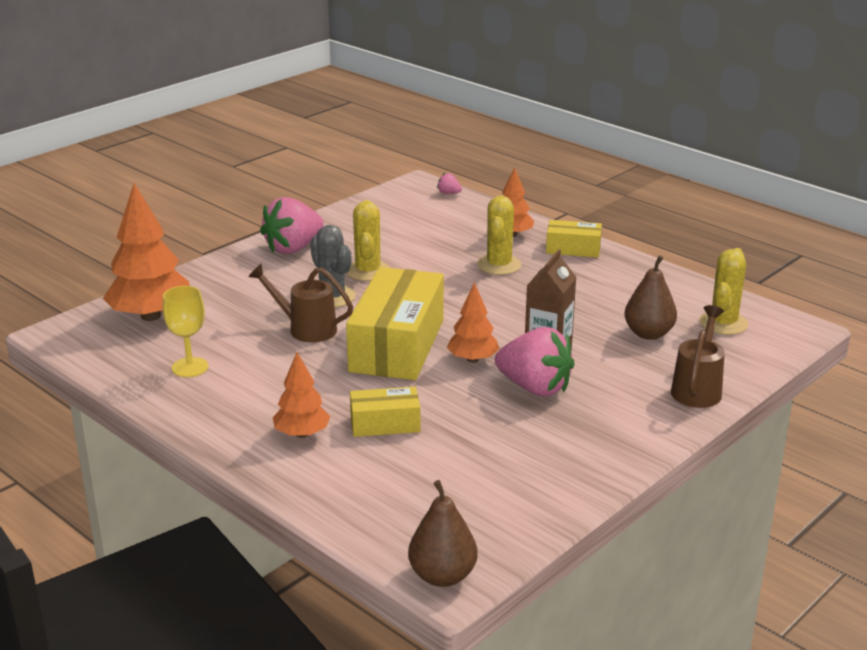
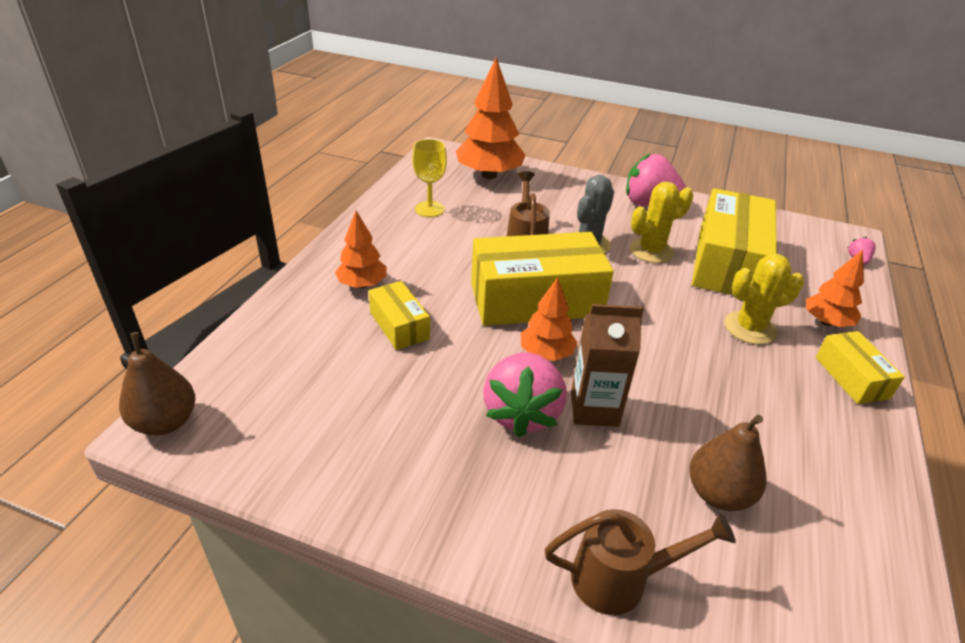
camera: 65 degrees right, 10 degrees up
(412, 244) = (727, 263): none -> yellow box
(723, 323) = (821, 579): yellow cactus -> none

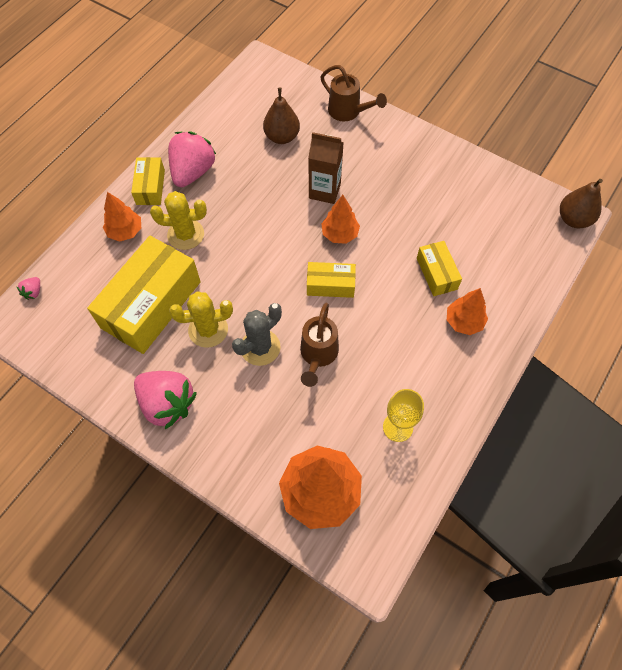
camera: 165 degrees left, 25 degrees up
(522, 413) = (368, 194): pink strawberry -> pink strawberry (193, 172)
(536, 299) = (330, 285): yellow box -> yellow box, size x0.50
(620, 579) = (348, 112): brown watering can -> brown watering can turned 150 degrees counterclockwise

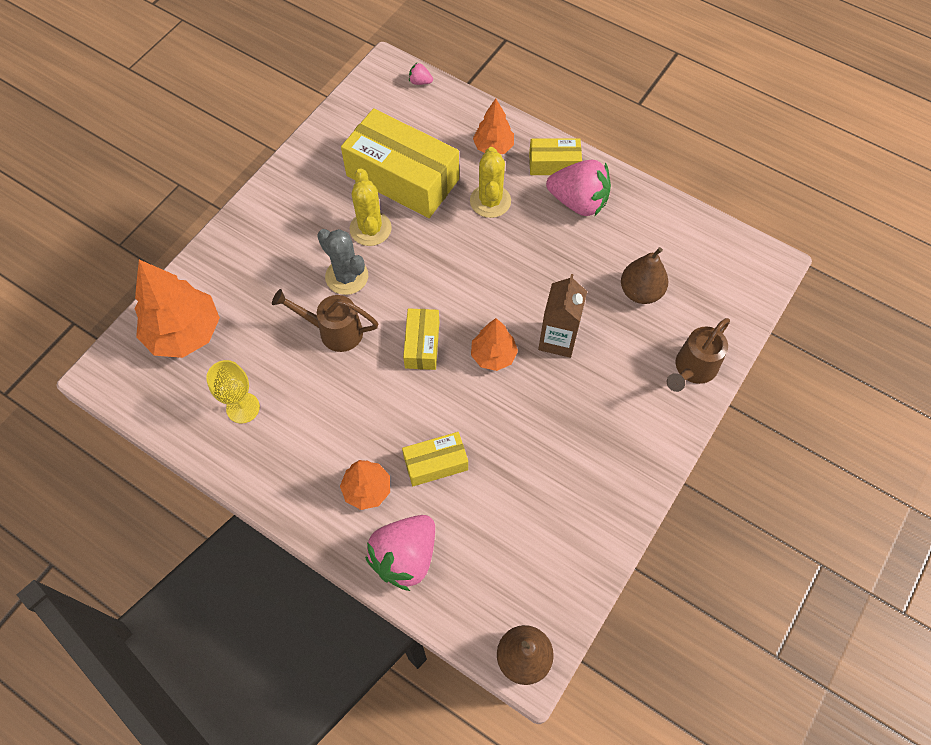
camera: 90 degrees right, 0 degrees up
(167, 404) = (291, 200): pink strawberry -> pink strawberry (405, 557)

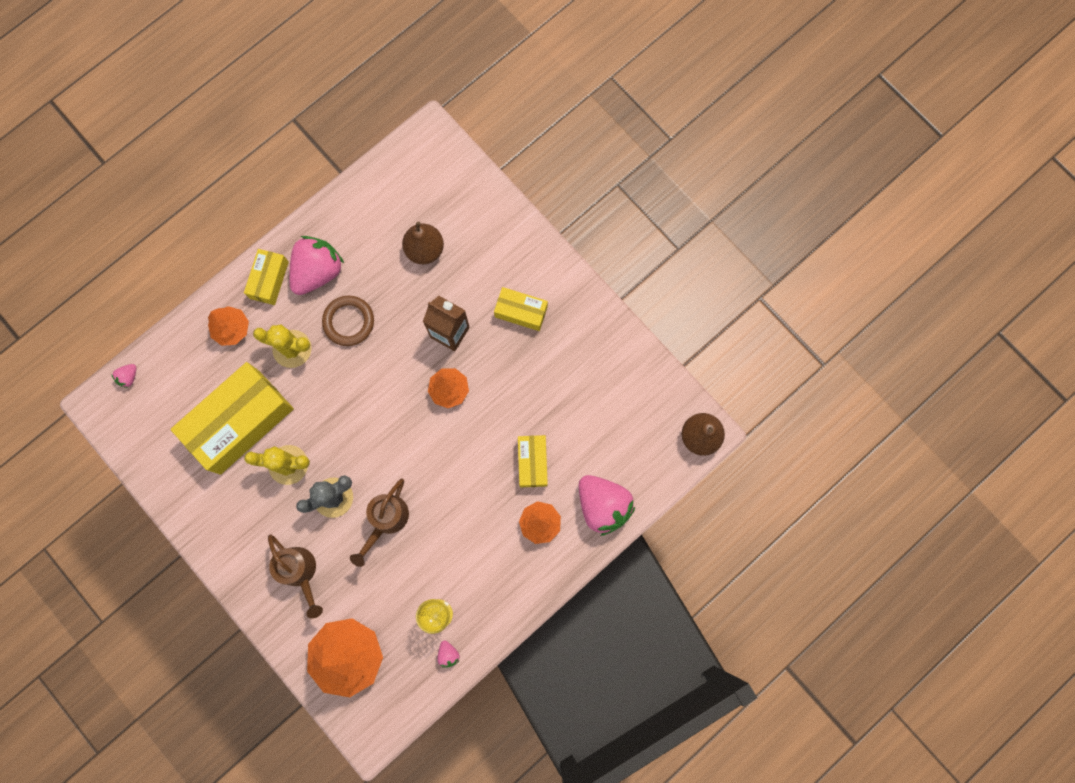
camera: 75 degrees left, 15 degrees up
(200, 429) = (448, 654): none -> pink strawberry
(422, 344) = (421, 447): yellow box -> yellow box (521, 312)
(535, 242) = (349, 322): none -> brown ring
(692, 369) = (507, 233): brown watering can -> brown watering can (300, 572)

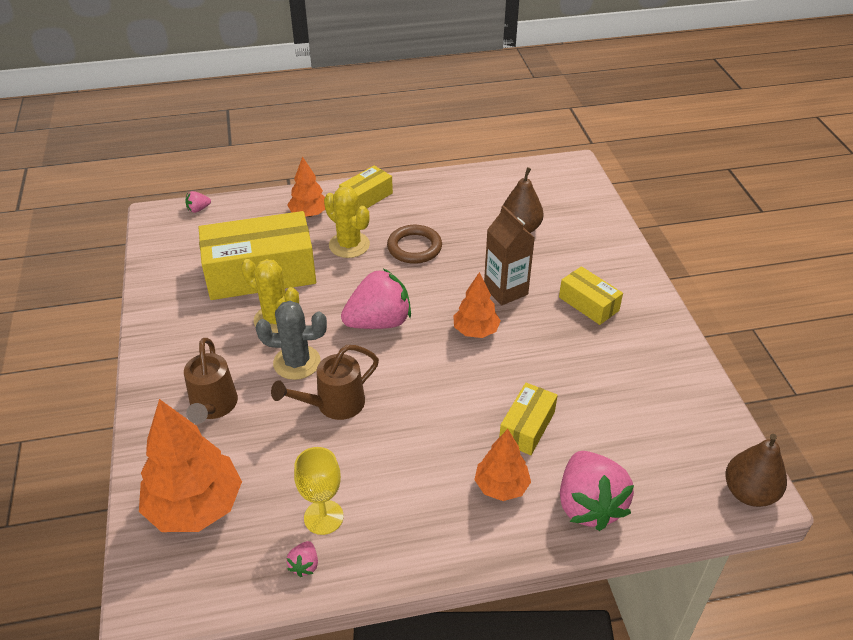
camera: 30 degrees right, 35 degrees down
(318, 271) = (412, 208): pink strawberry -> pink strawberry (379, 322)

